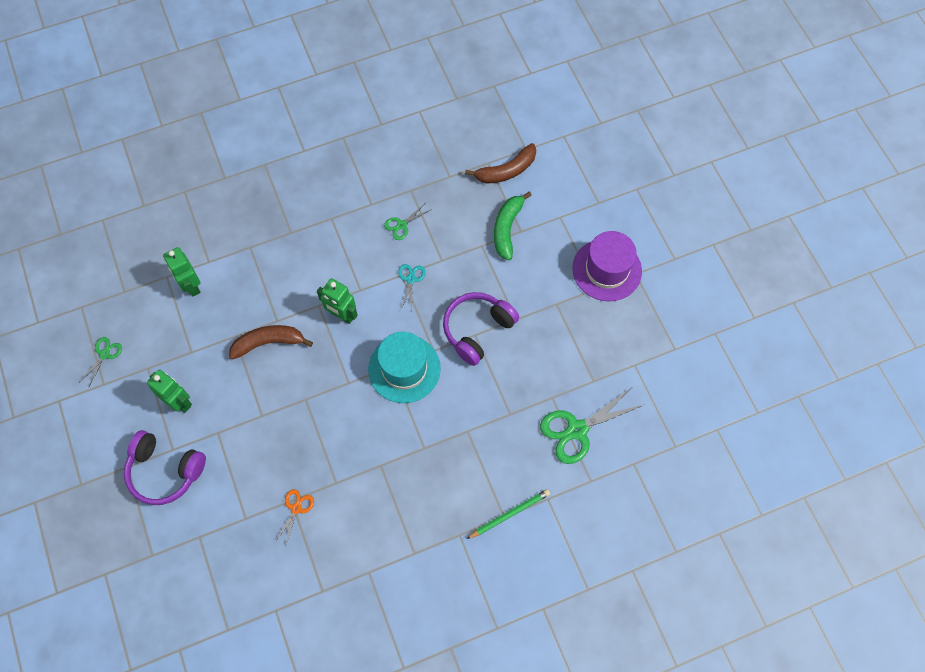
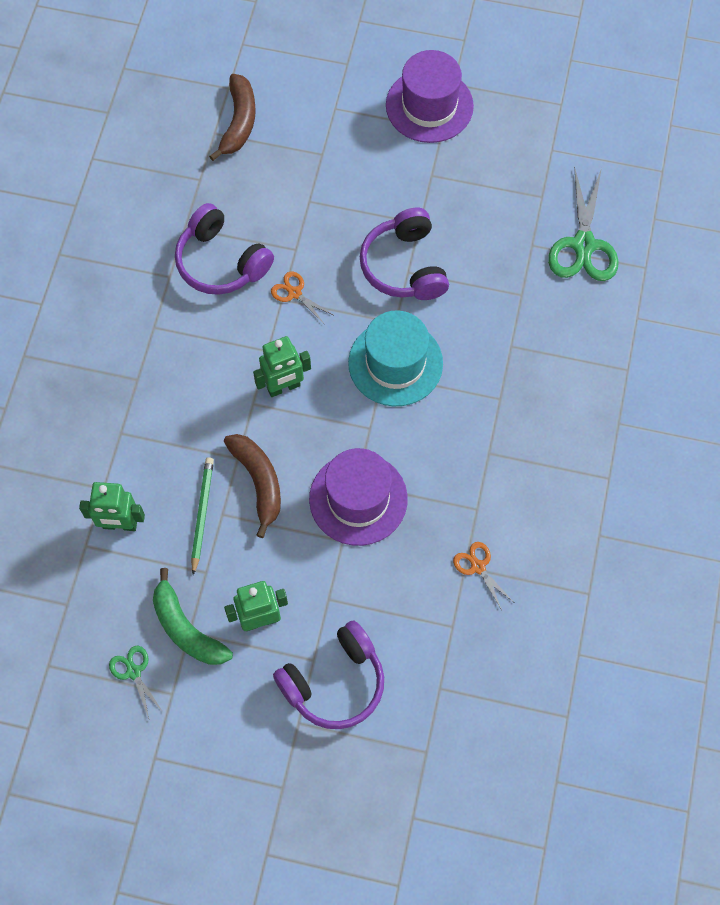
camera: 55 degrees left, 0 degrees up
(268, 342) = (258, 482): brown banana -> brown banana turned 135 degrees clockwise
(295, 407) = (358, 499): none -> purple hat
(401, 225) = (221, 262): green scissors -> purple headphones
(411, 279) = (294, 293): turquoise scissors -> orange scissors
(507, 228) = (308, 165): green banana -> green banana (186, 629)
(509, 514) = (629, 362): green pencil -> green pencil (202, 514)

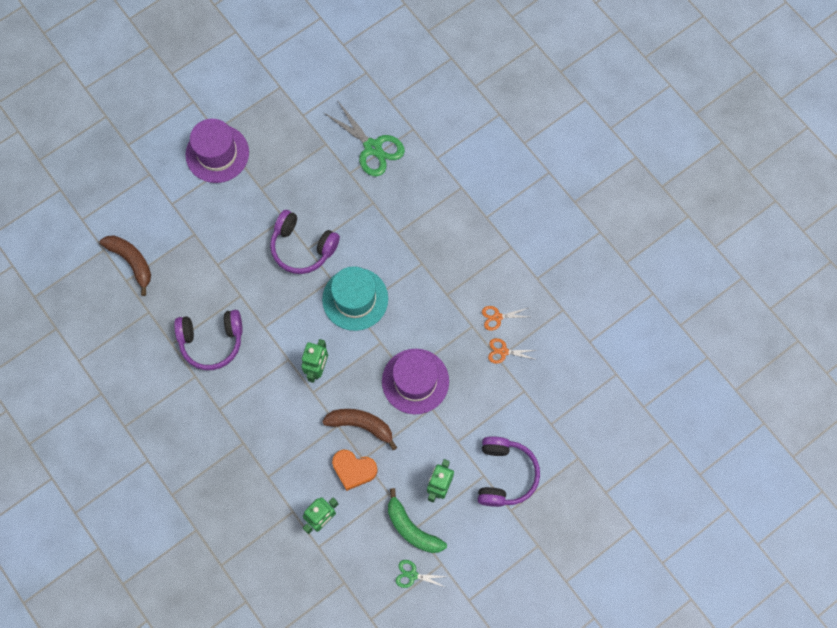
camera: 50 degrees left, 5 degrees up
(186, 629) = (412, 528): green banana -> green banana turned 45 degrees clockwise
(202, 514) = (354, 469): green pencil -> orange heart
(294, 293) = (266, 317): orange scissors -> orange scissors (497, 317)

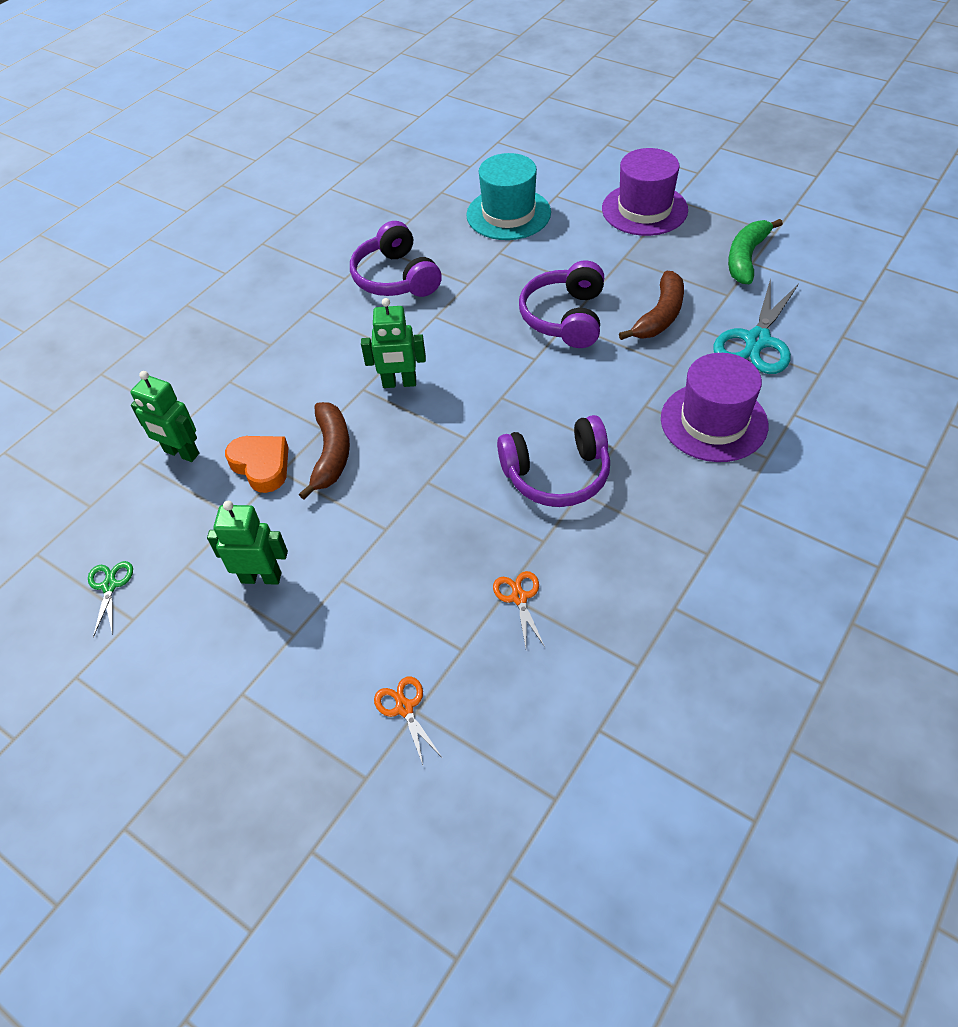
camera: 75 degrees right, 20 degrees down
(131, 262) = (466, 189): brown banana -> brown banana (660, 316)
(354, 469) = (261, 466): orange heart -> orange heart turned 135 degrees clockwise
(355, 299) = (518, 391): turquoise hat -> turquoise hat (508, 214)
(373, 148) = (757, 341): green scissors -> turquoise scissors
(412, 528) = (184, 562): green banana -> green banana (746, 258)
(415, 381) = (422, 496): purple hat -> purple hat (713, 422)
(497, 317) = (575, 571): orange scissors -> orange scissors (404, 708)
(504, 474) = (303, 665): purple headphones -> purple headphones (557, 474)

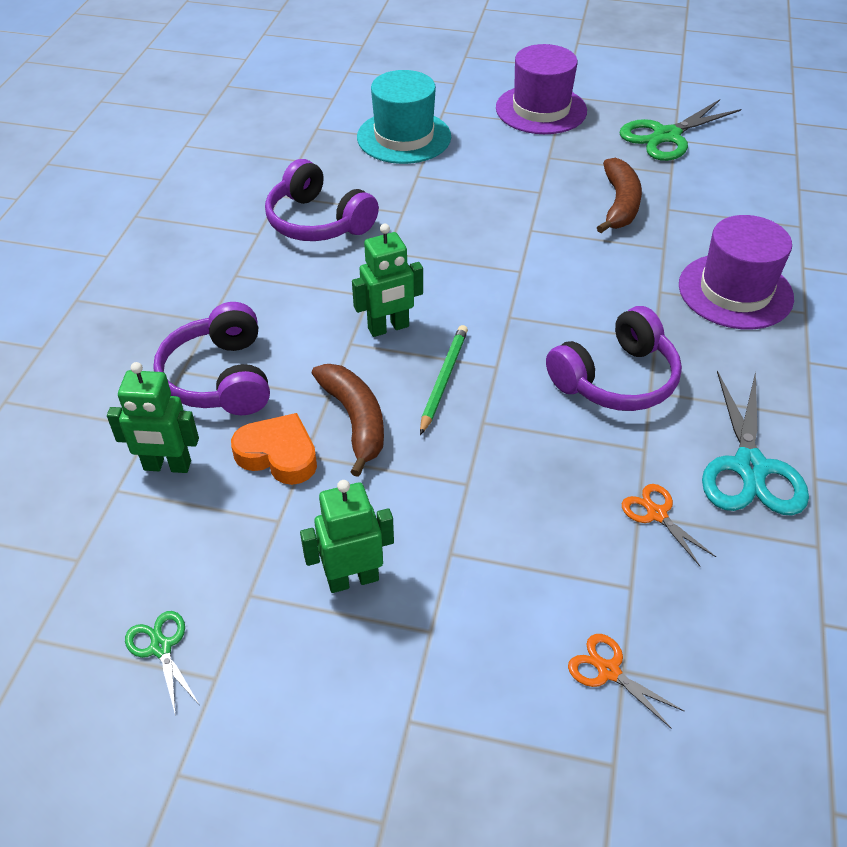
camera: 25 degrees left, 5 degrees down
(417, 438) = (443, 379): none -> green pencil
(565, 317) = (526, 225): purple headphones -> purple headphones (220, 378)
(746, 258) = (666, 136): green banana -> green scissors
(757, 341) = (726, 208): turquoise scissors -> turquoise scissors (750, 468)

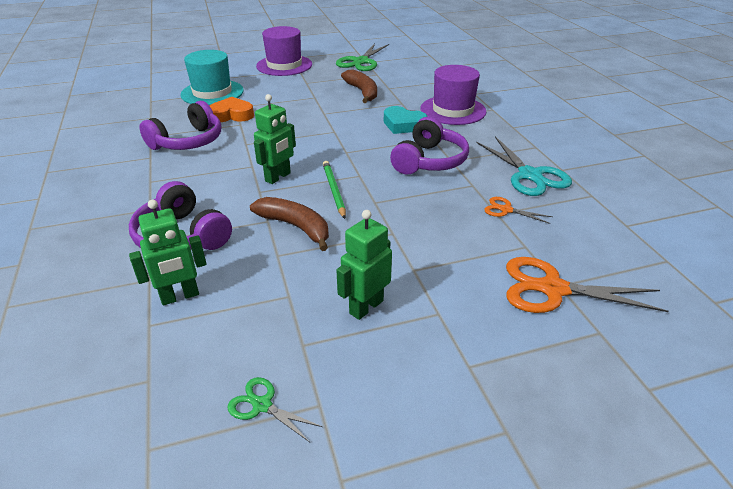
camera: 30 degrees left, 10 degrees down
(278, 454) = (258, 261): orange heart -> orange heart (231, 115)
(318, 222) = (188, 141): purple headphones -> purple headphones turned 60 degrees counterclockwise
(608, 671) = (552, 289): orange scissors -> orange scissors, size x1.95
(631, 294) = (403, 125): none -> turquoise heart

